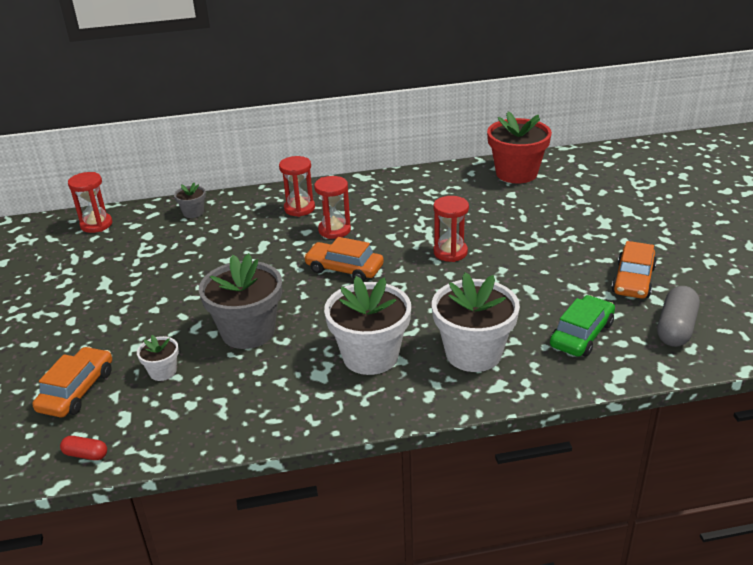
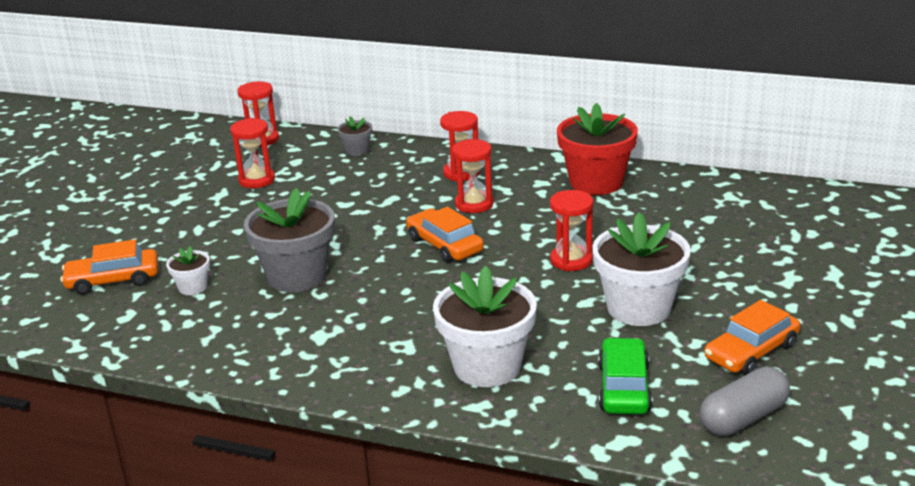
camera: 30 degrees right, 5 degrees down
(77, 390) = (113, 280): orange car -> orange car turned 150 degrees counterclockwise
(86, 454) = (72, 334): red capsule -> none
(127, 261) = (256, 180): none -> red hourglass
(370, 356) = (384, 335): white flower pot -> white flower pot (639, 308)
(516, 173) = (741, 197): red flower pot -> red flower pot (596, 182)
(581, 334) = (624, 387): green car -> green car turned 60 degrees counterclockwise

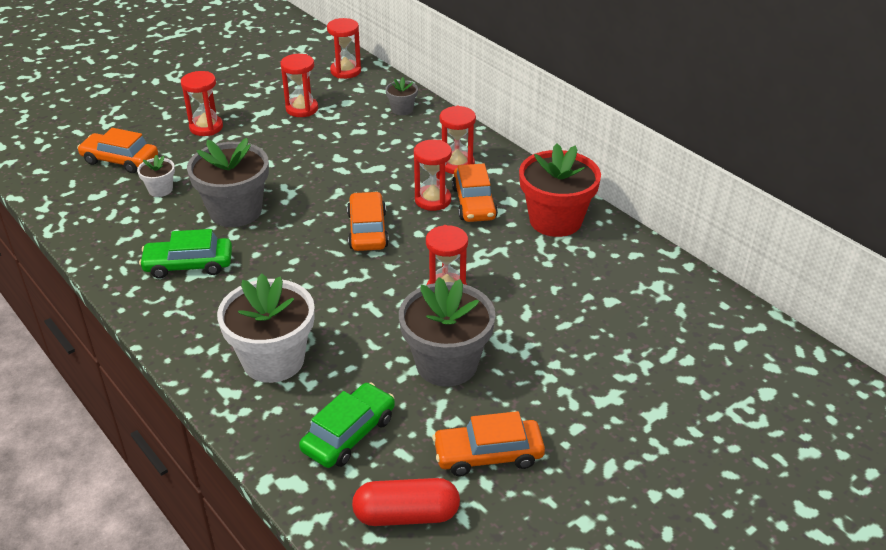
camera: 30 degrees right, 10 degrees up
(174, 225) = (206, 127): none -> red hourglass
(306, 332) = (188, 265): none -> green car
(512, 194) = (474, 203): none -> orange car
(639, 308) = (446, 364): white flower pot -> grey flower pot
(743, 418) = (406, 515): grey capsule -> red capsule

